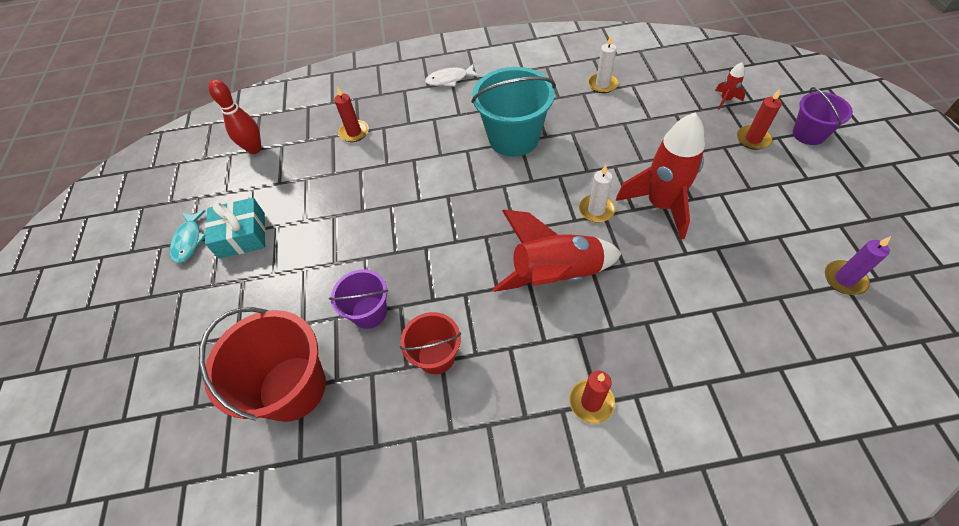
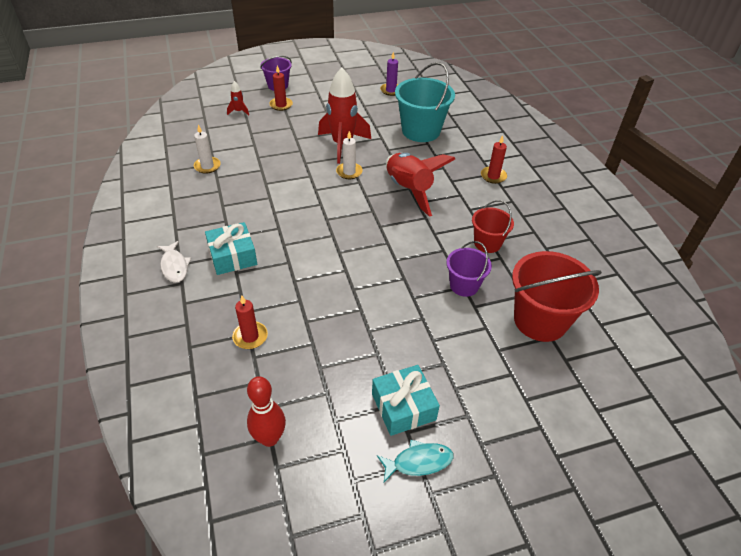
camera: 105 degrees left, 10 degrees down
(456, 114) = (232, 256): none -> turquoise gift
(513, 138) = (270, 216): turquoise bucket -> turquoise bucket (421, 131)

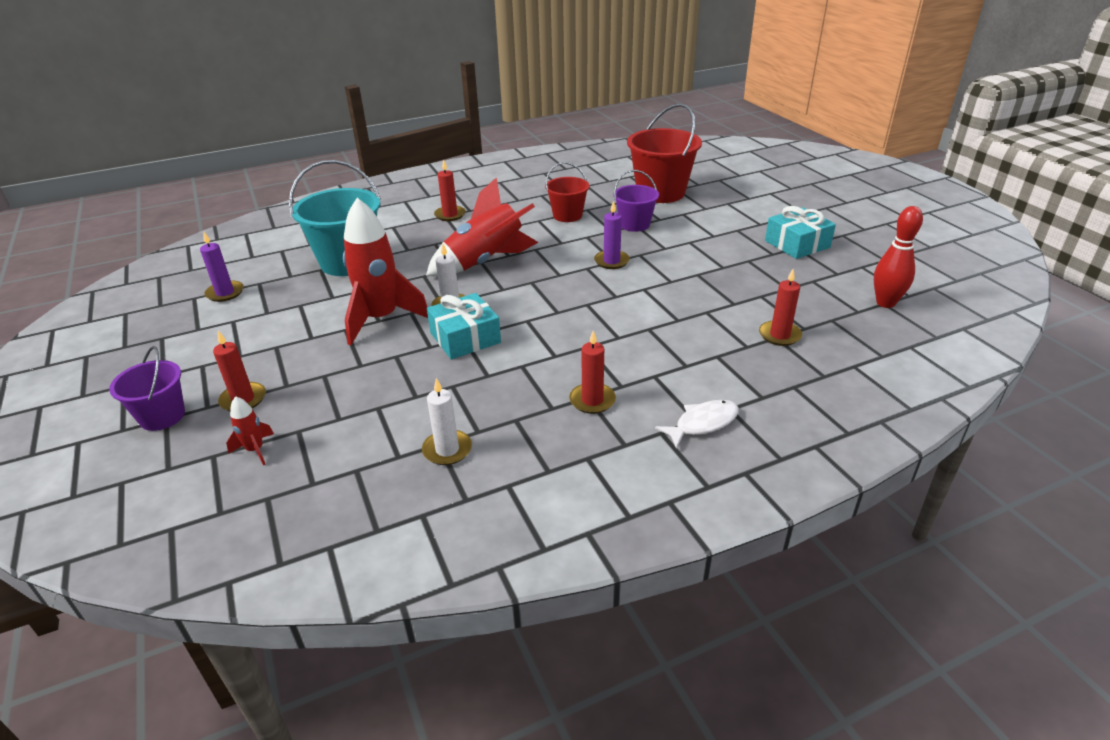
camera: 95 degrees left, 10 degrees down
(221, 222) = (592, 400): none -> red candle
(232, 256) = (658, 374): turquoise gift -> turquoise gift (465, 338)
(395, 258) = (611, 261): none -> purple candle
(418, 462) = (842, 235): turquoise fish -> none

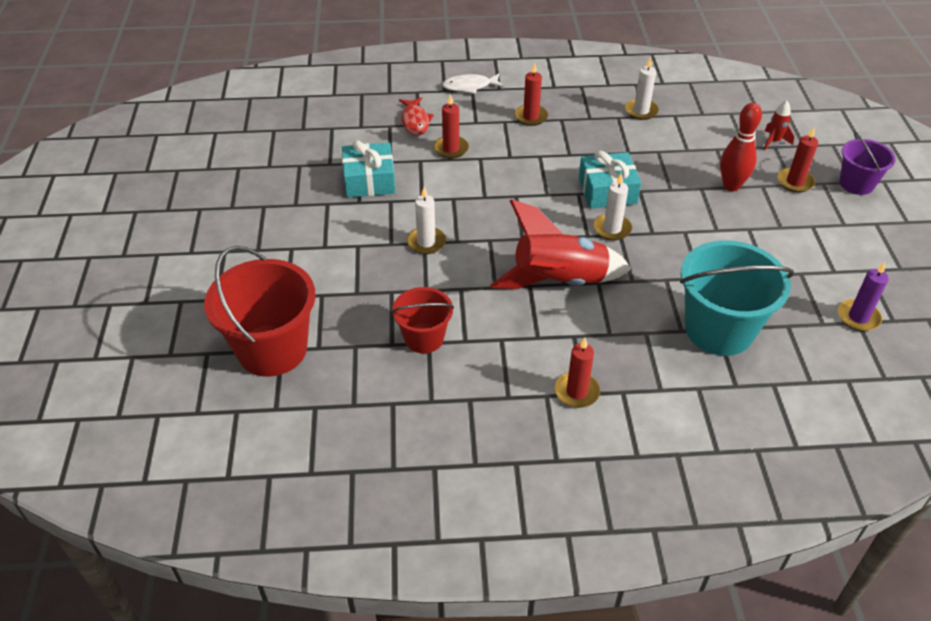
camera: 160 degrees left, 10 degrees up
(381, 319) = (681, 232): red rocket -> none
(611, 261) = (426, 242): purple candle -> white candle
(634, 224) = (357, 293): purple bucket -> none
(724, 358) = (415, 121): none -> red fish
(779, 335) = (356, 127): red candle -> red candle (451, 149)
(797, 244) = (225, 211): turquoise gift -> turquoise gift (369, 180)
(885, 303) = (243, 130): red bowling pin -> red bowling pin (731, 186)

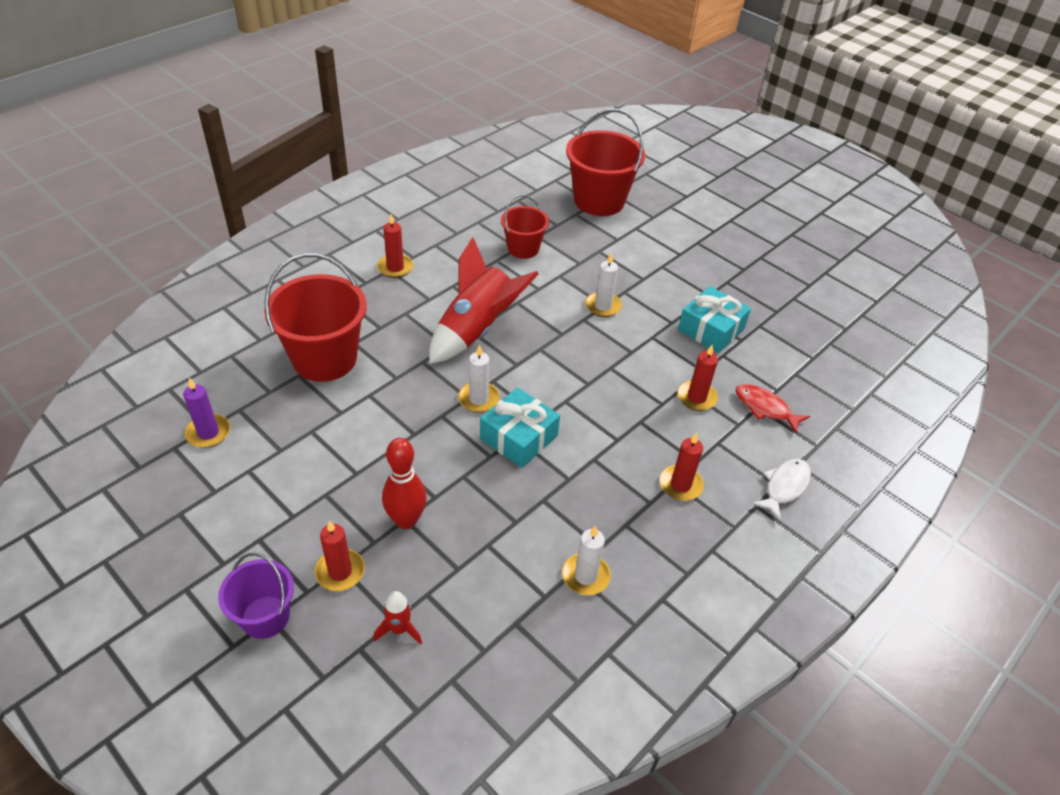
camera: 135 degrees right, 0 degrees up
(719, 329) = (325, 358): turquoise bucket -> red bucket

